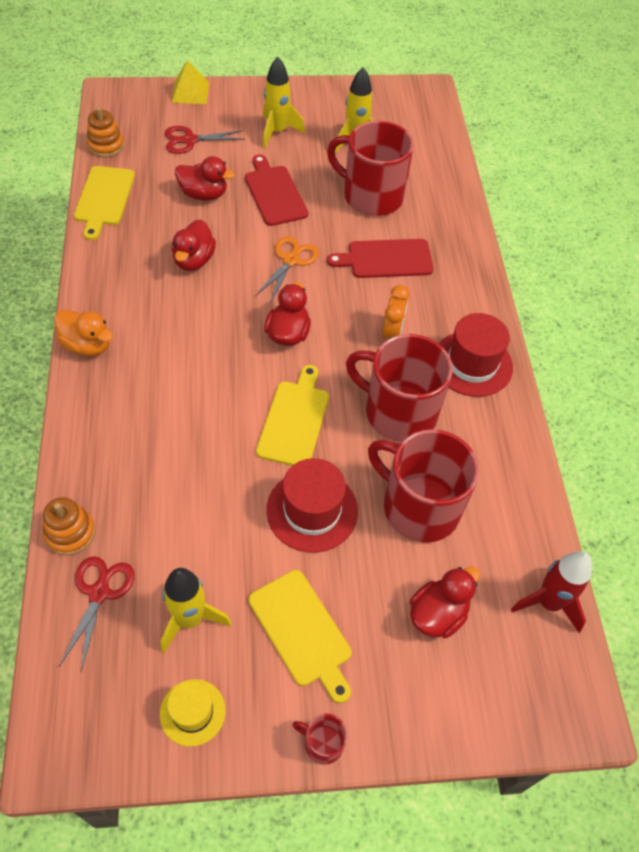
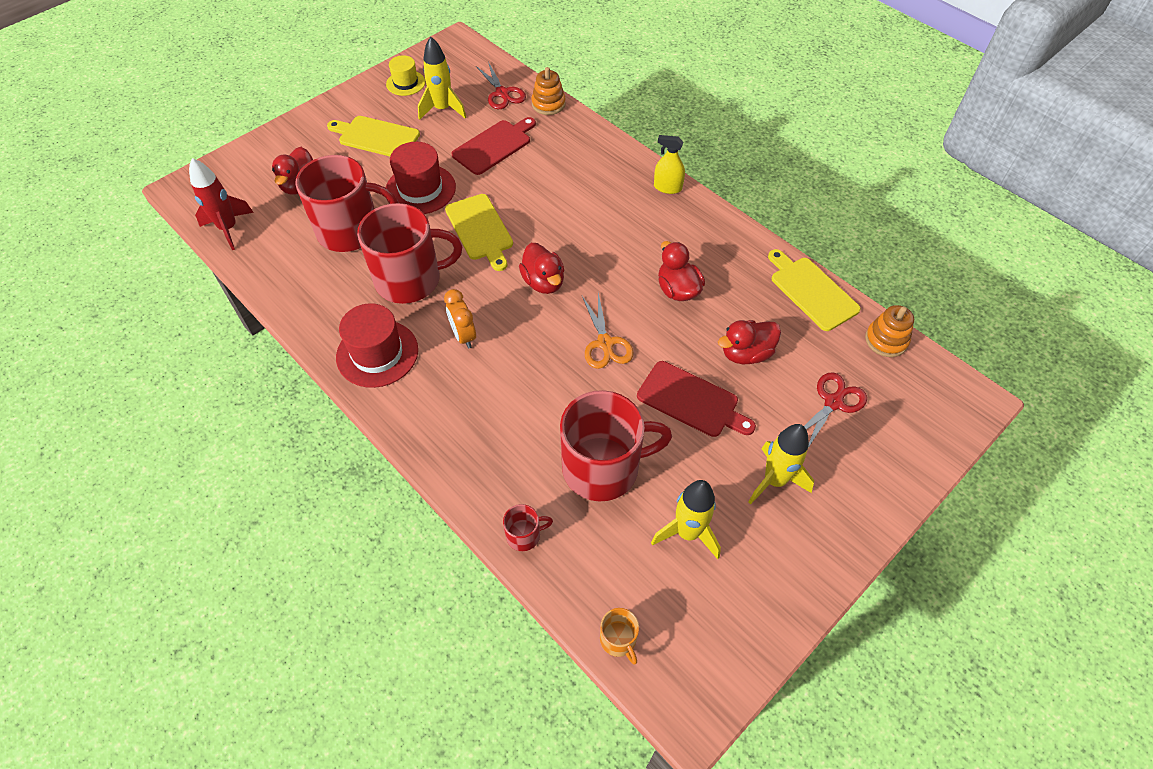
camera: 145 degrees right, 0 degrees up
(87, 345) = (667, 187): orange duck -> yellow spray bottle
(190, 92) = (916, 465): yellow pyramid -> none
(323, 743) = (328, 106): red mug -> red mug (524, 535)
(386, 259) = (526, 403): red cutting board -> red cutting board (494, 146)
(440, 128) = (618, 639): none -> orange mug

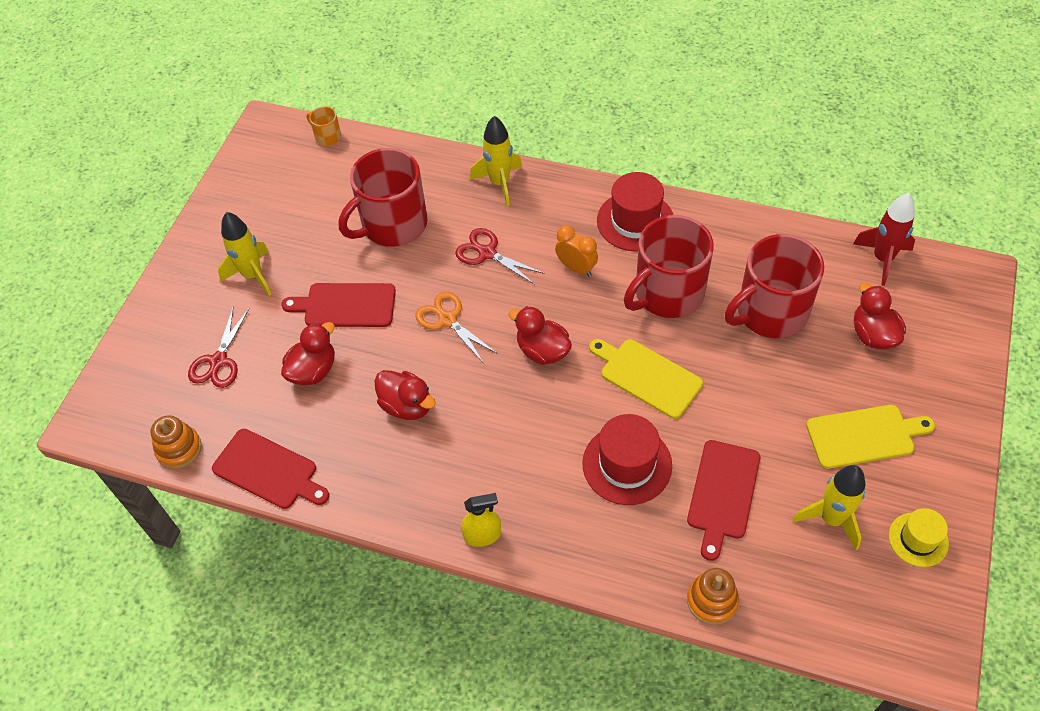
camera: 155 degrees right, 0 degrees up
(420, 189) = (749, 392): red hat -> red hat (627, 464)
(502, 93) = (785, 589): red scissors -> red scissors (487, 253)
(524, 535) = (424, 160): red mug -> none
(687, 533) = (307, 212): yellow rocket -> yellow rocket (499, 183)
(811, 291) = (268, 470): yellow cutting board -> red cutting board

